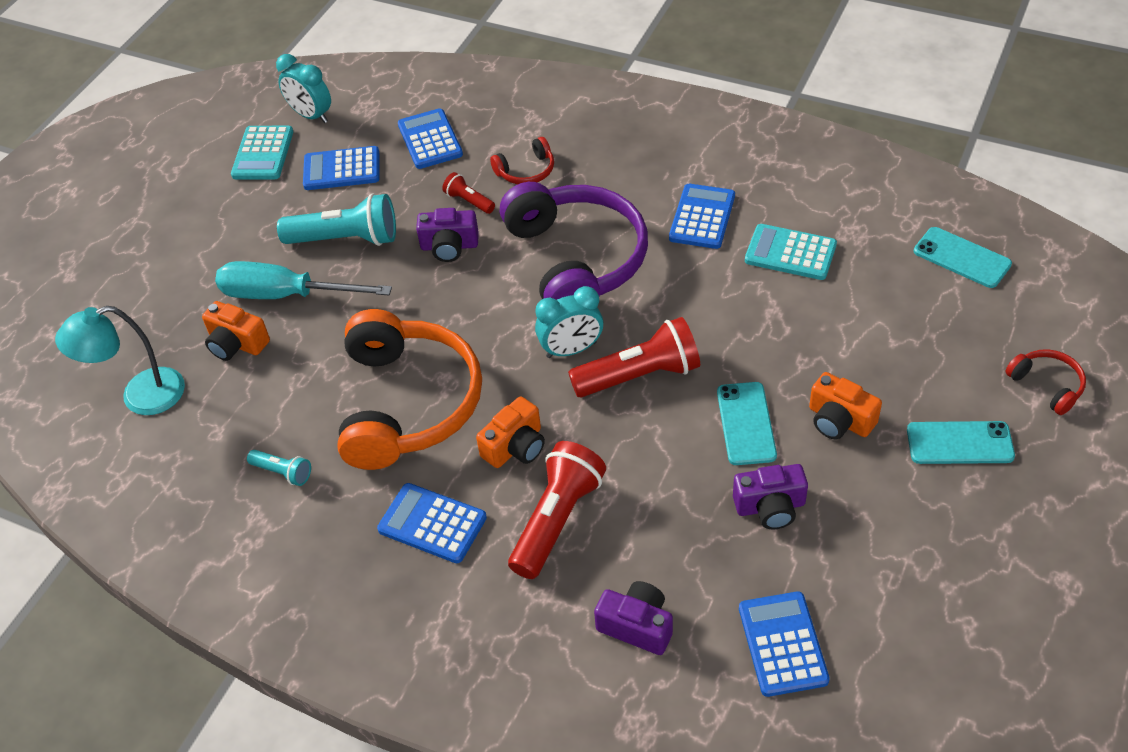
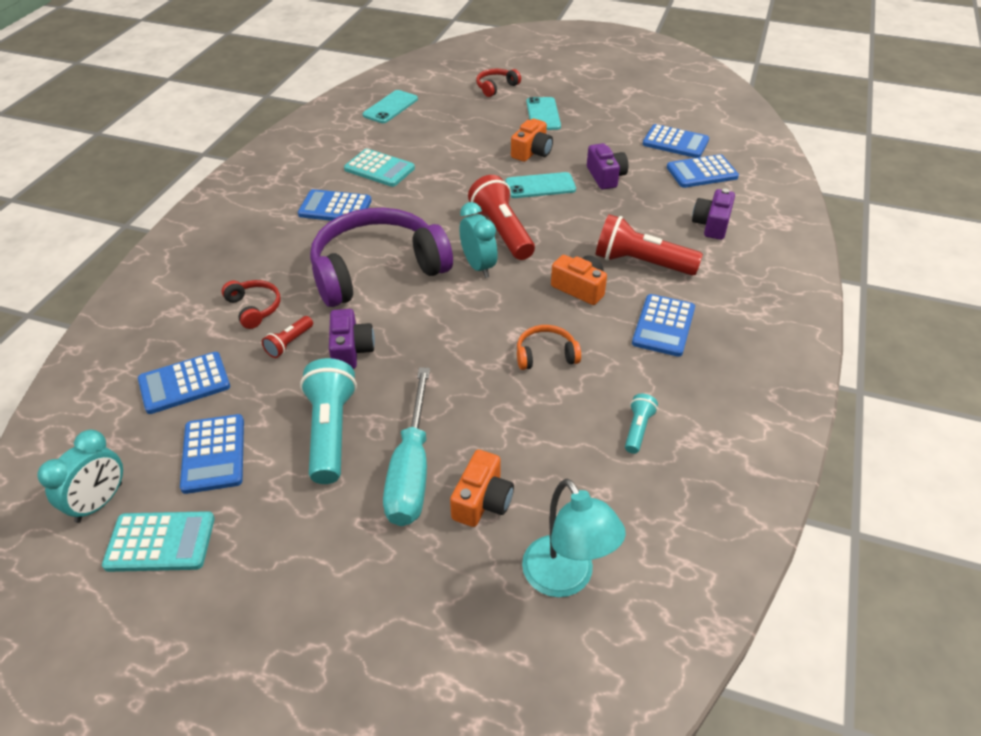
camera: 100 degrees left, 5 degrees down
(408, 403) = (545, 355): orange headphones -> orange headphones, size x0.42
(790, 253) = (379, 169): turquoise calculator -> turquoise calculator turned 75 degrees counterclockwise
(878, 623) = (675, 142): none -> blue calculator

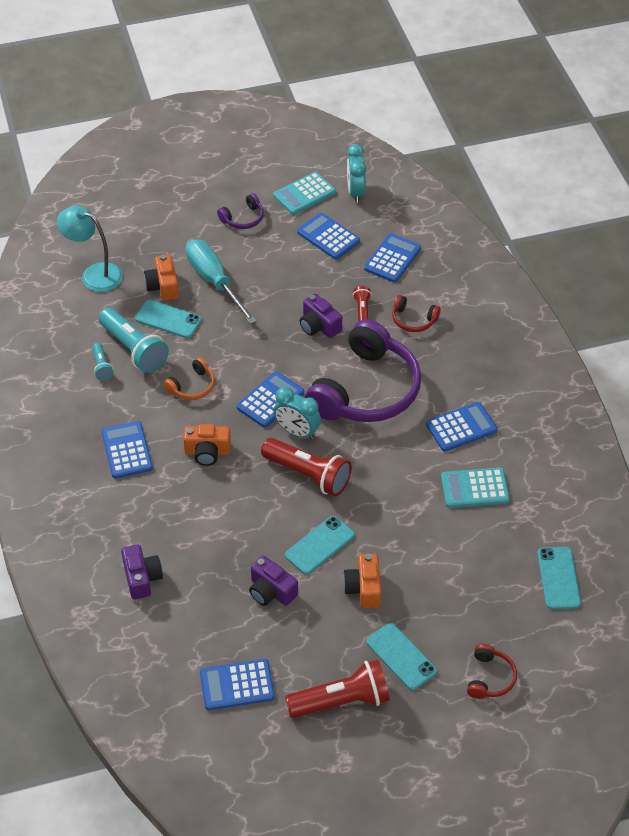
camera: 145 degrees right, 5 degrees up
(281, 551) = (243, 218): none -> purple headphones
(330, 432) = (278, 277): turquoise flashlight -> turquoise flashlight (134, 349)
(512, 448) = (168, 319): none -> turquoise phone
(641, 263) = (176, 501): red flashlight -> red flashlight (341, 701)
(701, 172) = (186, 649): blue calculator -> blue calculator (270, 400)

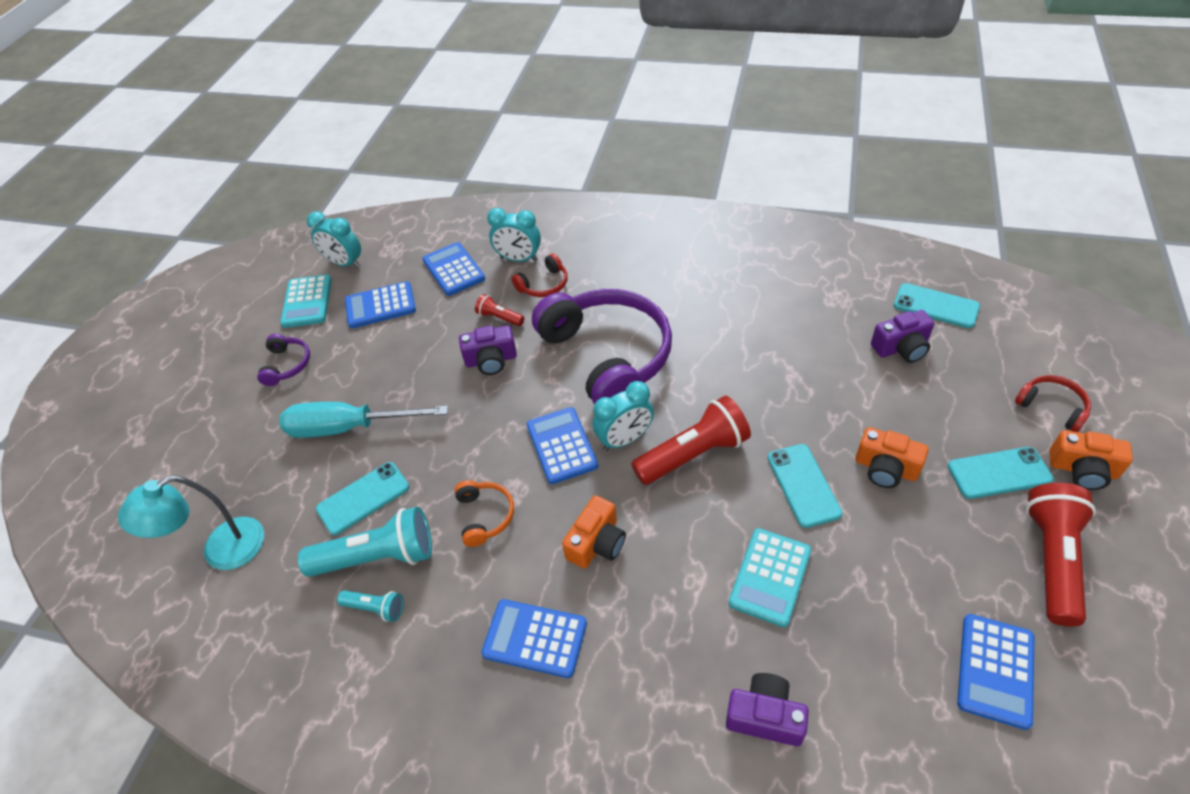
camera: 55 degrees left, 0 degrees up
(163, 286) = (309, 482): orange camera -> orange camera (1082, 470)
(271, 591) = (852, 564): purple camera -> purple camera (901, 348)
(431, 291) = (519, 259): none -> turquoise clock
(461, 427) = (706, 303): blue calculator -> none
(474, 488) = (791, 323): turquoise calculator -> turquoise calculator (770, 577)

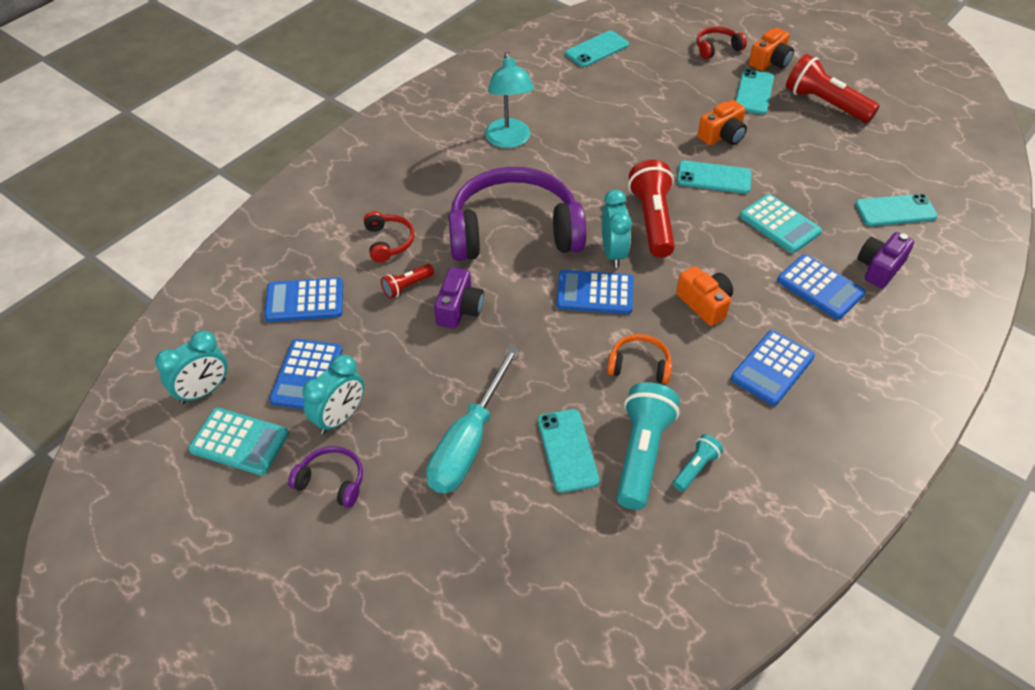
camera: 70 degrees left, 0 degrees up
(221, 550) = (564, 588): turquoise lamp -> turquoise lamp (509, 140)
(519, 259) = (335, 248): turquoise clock -> turquoise clock (339, 418)
(894, 710) = (895, 210): none -> turquoise phone
(901, 348) = (623, 81): purple camera -> none
(995, 670) = (886, 160): blue calculator -> blue calculator (820, 287)

